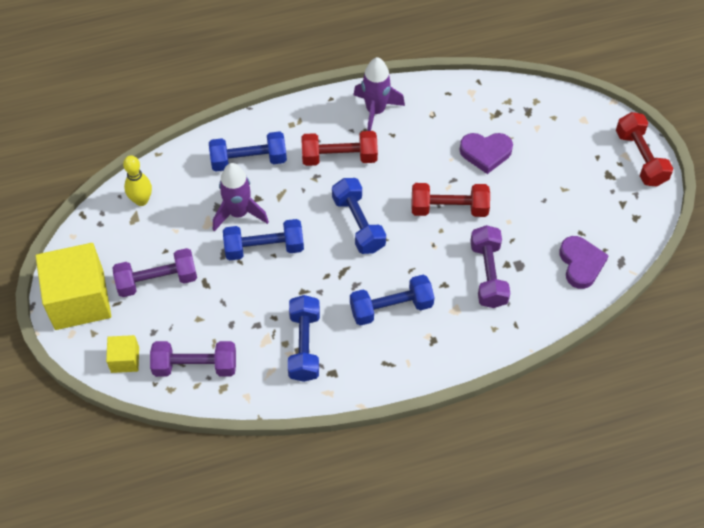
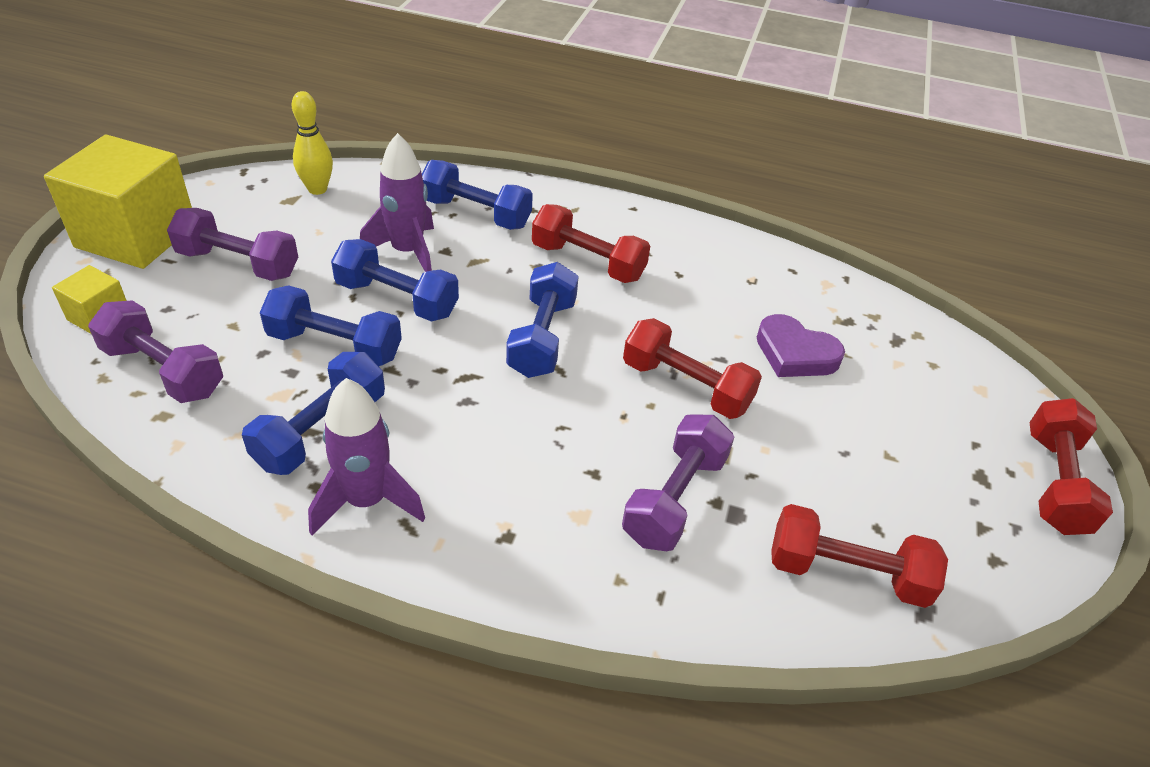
camera: 30 degrees right, 15 degrees down
(375, 111) = (678, 243): purple rocket -> purple rocket (366, 501)
(391, 308) = (487, 456): blue dumbbell -> blue dumbbell (334, 346)
(581, 264) = (846, 573): purple heart -> red dumbbell

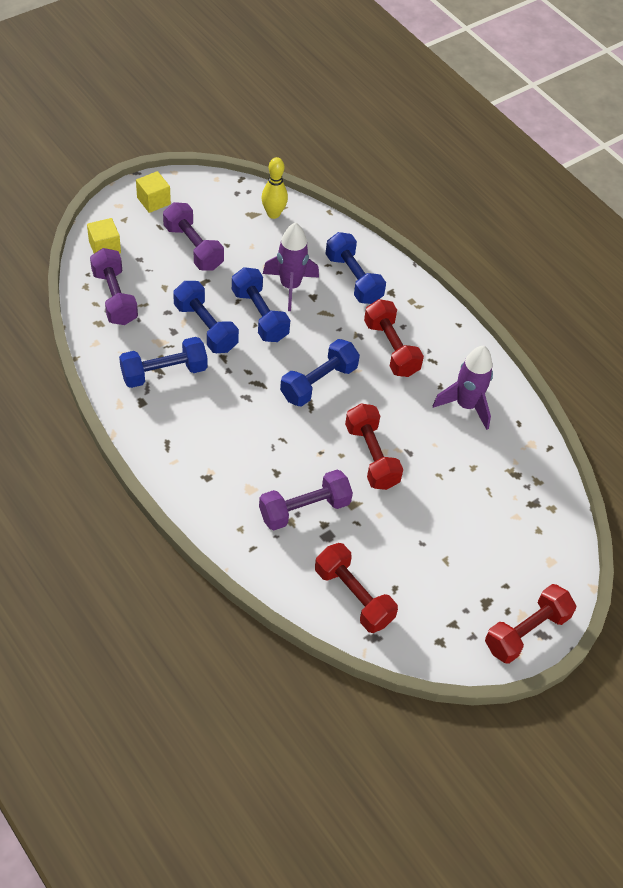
camera: 35 degrees right, 10 degrees up
(136, 236) = (153, 201): yellow cube -> yellow cube, size x0.47
(366, 501) = (158, 421): purple rocket -> purple rocket (466, 405)
(795, 353) = (458, 474): purple heart -> none

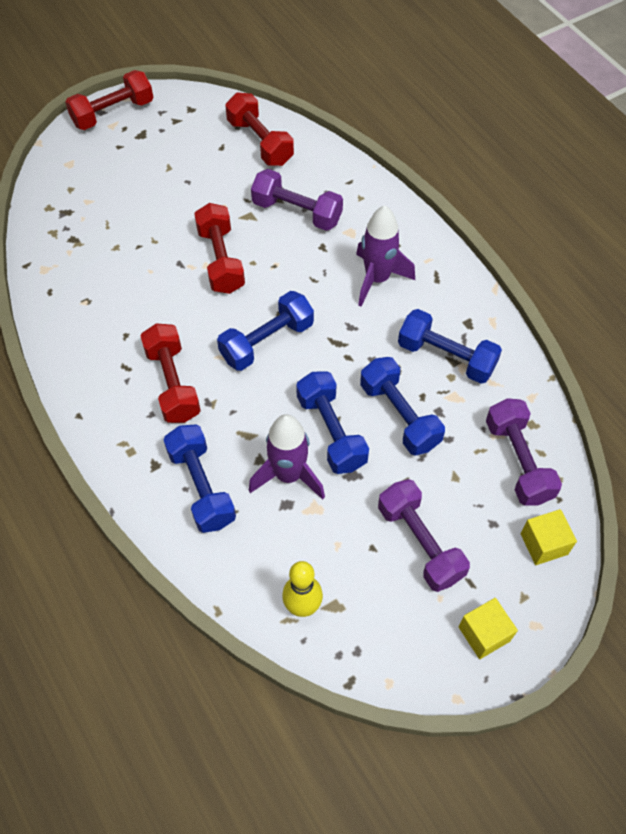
camera: 170 degrees left, 5 degrees up
(164, 372) = (446, 357): blue dumbbell -> blue dumbbell turned 45 degrees clockwise
(304, 509) = (297, 212): purple dumbbell -> purple dumbbell turned 45 degrees clockwise
(466, 405) = (102, 312): purple rocket -> purple rocket (377, 279)

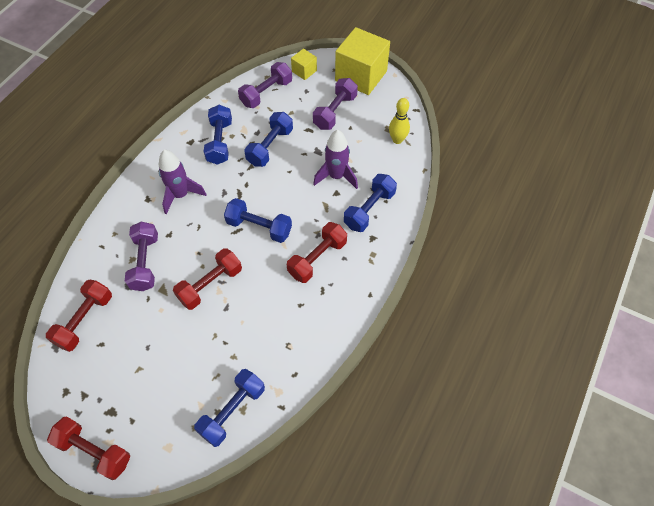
camera: 120 degrees left, 0 degrees up
(331, 432) = (299, 170): blue dumbbell -> blue dumbbell (232, 411)
(484, 634) = (361, 76): yellow cube -> yellow cube, size x2.13

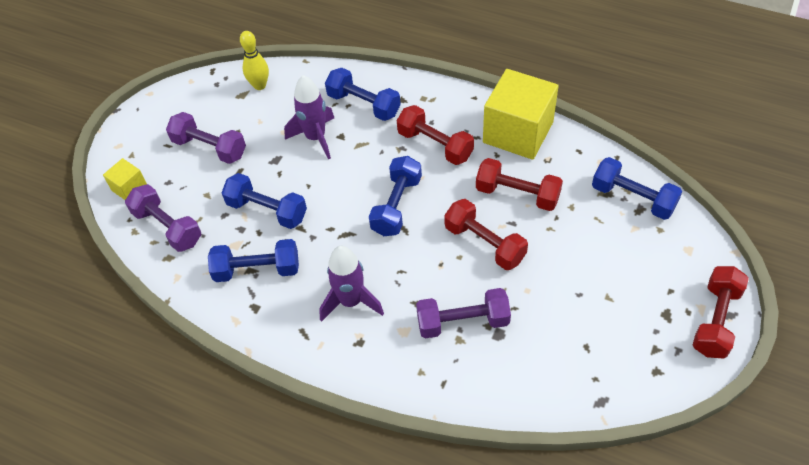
camera: 90 degrees left, 5 degrees down
(85, 320) = (558, 374): red dumbbell -> red dumbbell (517, 194)
(361, 76) = (147, 126): yellow cube -> yellow cube (518, 132)

